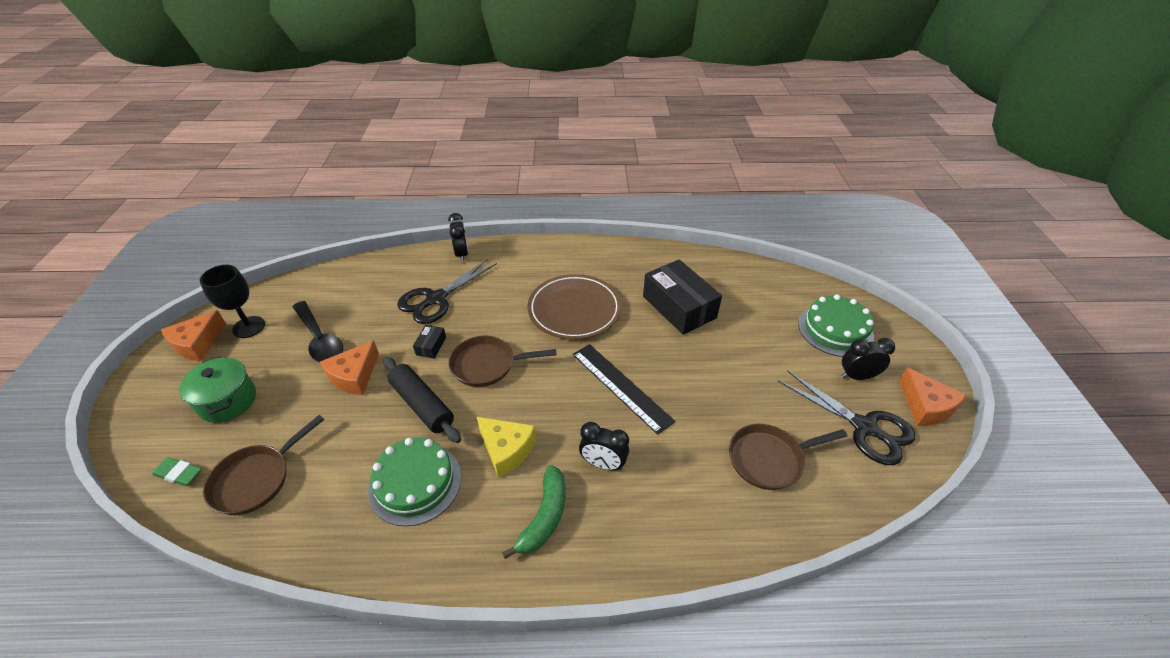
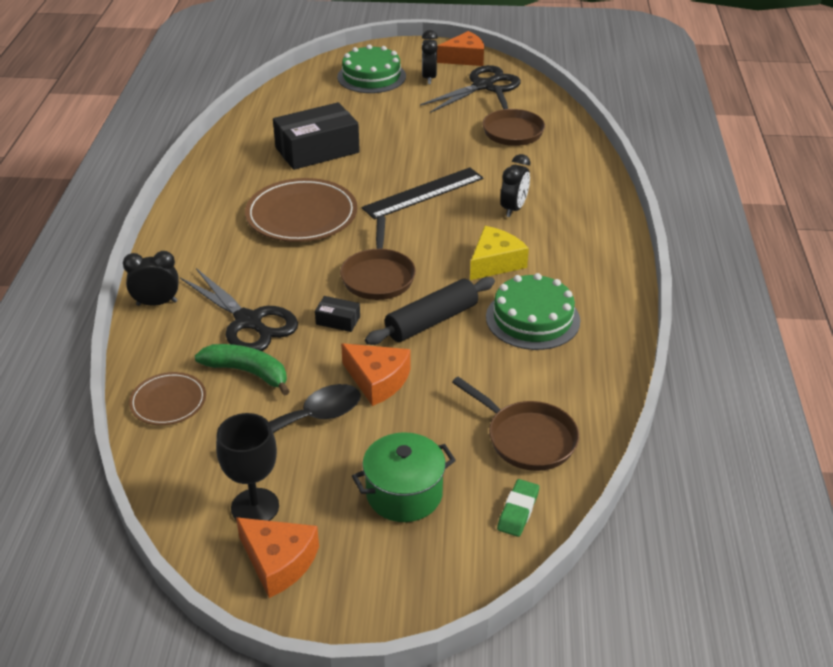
camera: 85 degrees left, 5 degrees down
(359, 276) = (168, 401): none -> brown plate
(544, 517) = (567, 242): green banana -> green banana (247, 372)

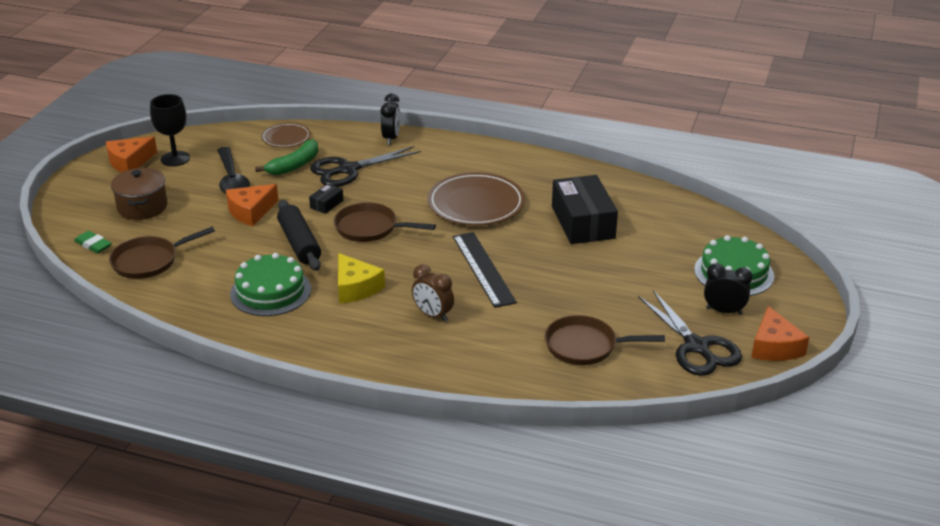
camera: 105 degrees right, 5 degrees down
(404, 494) = (142, 207): green pot -> brown pot
(513, 209) = (433, 315): black clock -> brown clock

